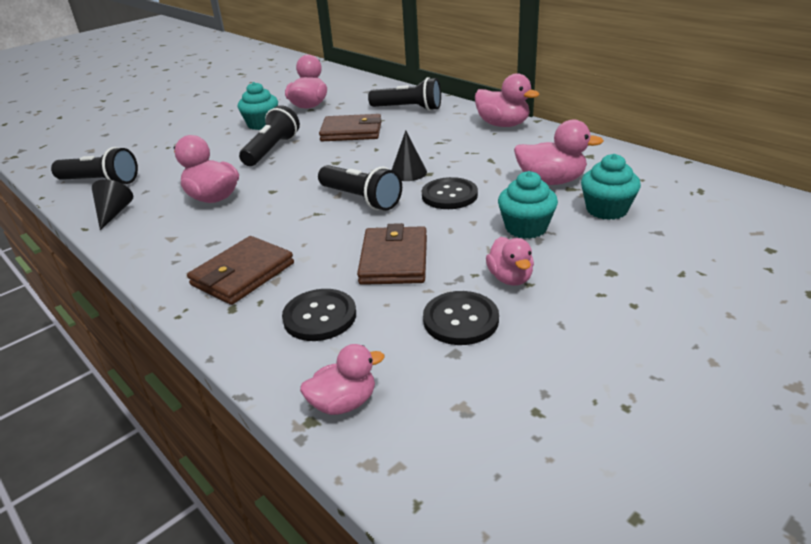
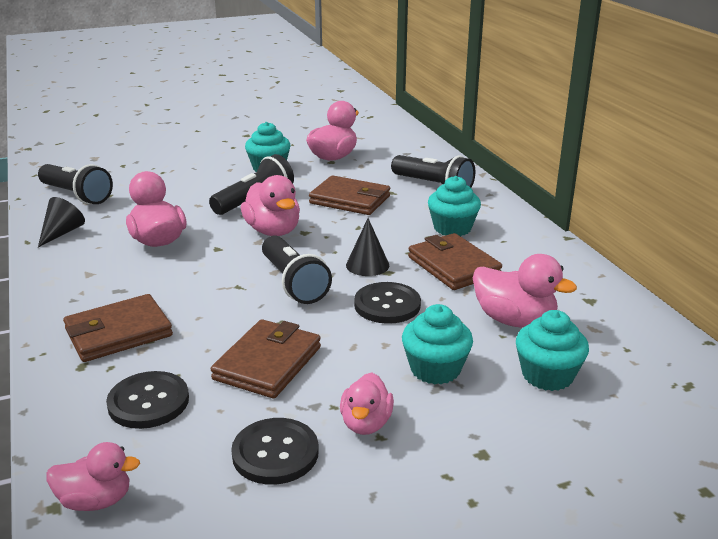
camera: 20 degrees right, 5 degrees down
(449, 133) = (452, 228): none -> turquoise cupcake
(474, 157) = (453, 266): none -> brown wallet
(503, 125) = (522, 233): pink duck -> pink duck (273, 231)

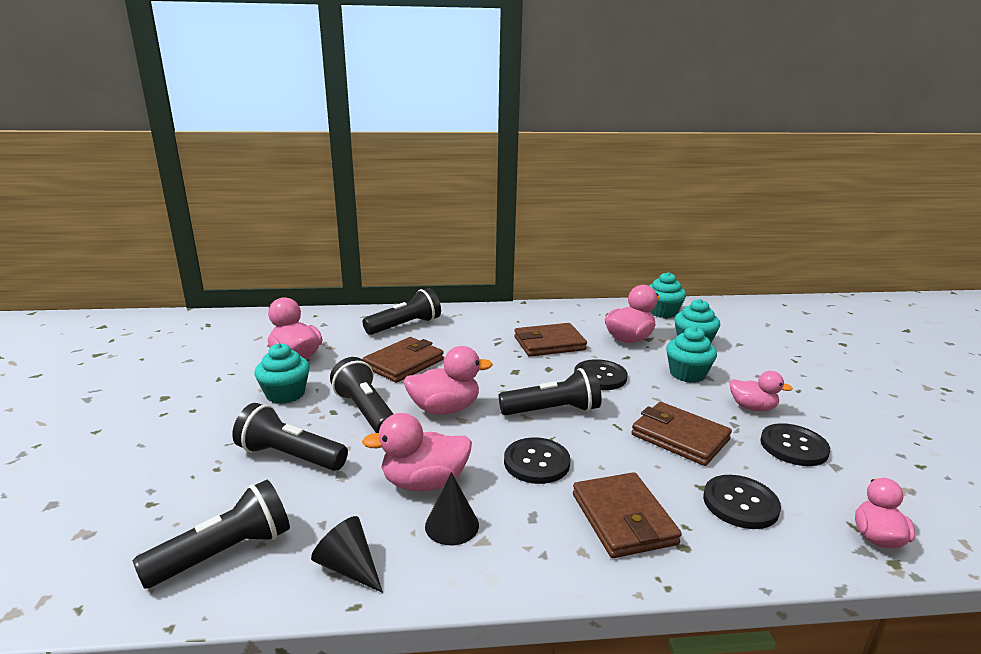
camera: 75 degrees left, 5 degrees down
(182, 189) = (290, 456): none -> black flashlight
(197, 284) = (536, 462): none -> black button
(367, 265) = (534, 374): black cone -> black cone (452, 525)
(452, 228) = (488, 333): turquoise cupcake -> turquoise cupcake (662, 312)

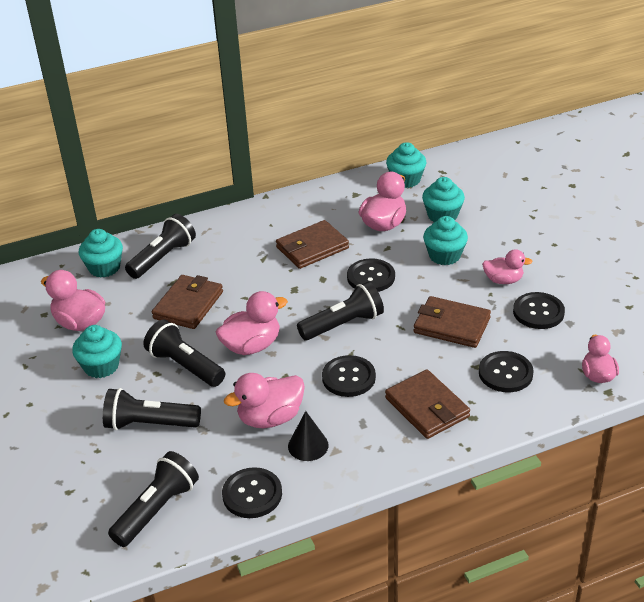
camera: 15 degrees left, 15 degrees up
(349, 323) = (104, 268): none -> turquoise cupcake
(349, 567) = (252, 494): black cone -> black button

